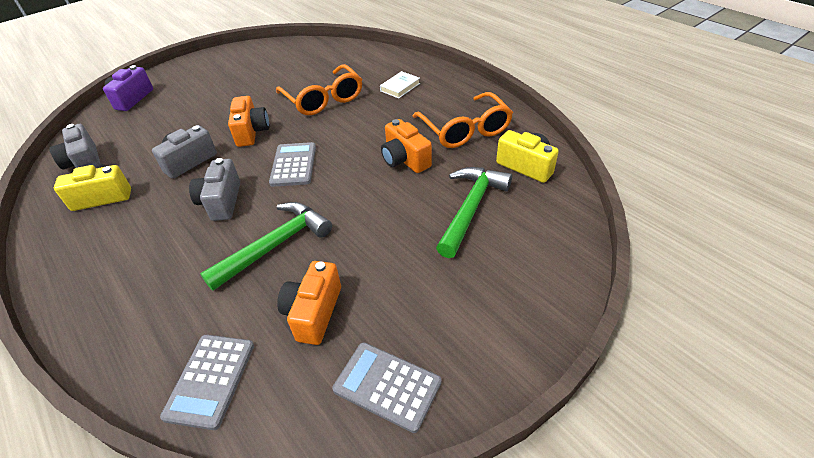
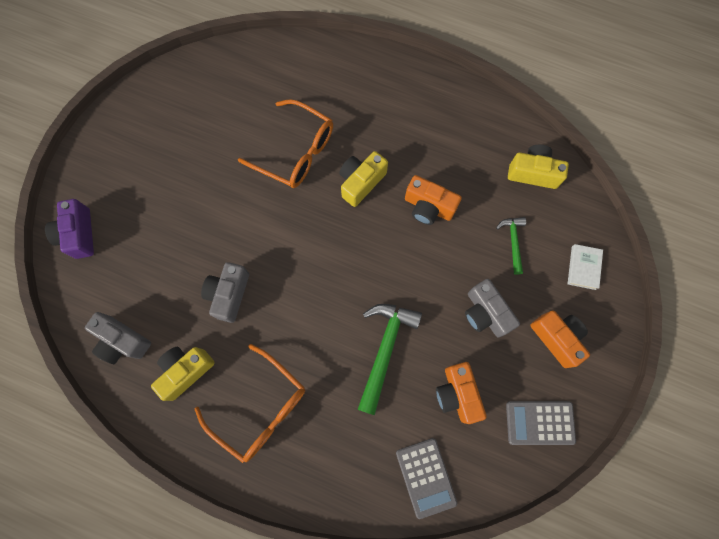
camera: 30 degrees left, 30 degrees up
(221, 201) = (302, 327): grey camera -> grey camera (485, 313)
(251, 132) = (258, 230): orange camera -> orange camera (557, 338)
(293, 165) = (333, 256): grey calculator -> none
(359, 128) = (361, 182): none -> yellow camera
(400, 87) = (361, 102): white book -> white book (583, 267)
(465, 130) = (459, 145): orange glasses -> orange glasses (260, 408)
(471, 208) = (513, 242): green hammer -> green hammer, size x0.55

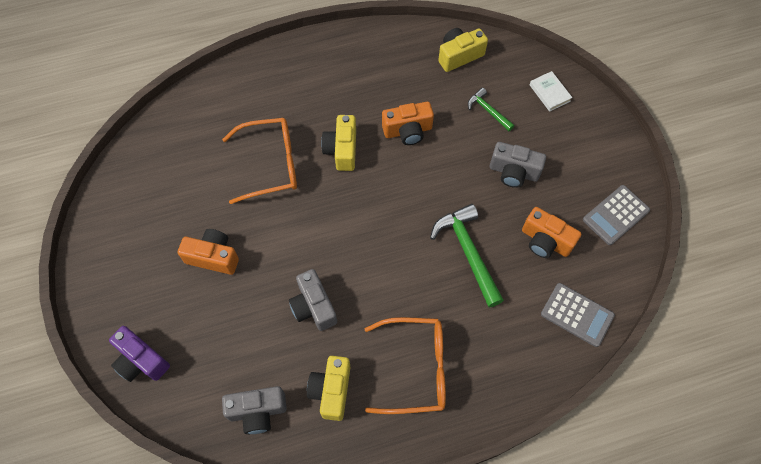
camera: 40 degrees left, 10 degrees down
(557, 338) = (575, 152): orange camera -> orange camera (213, 257)

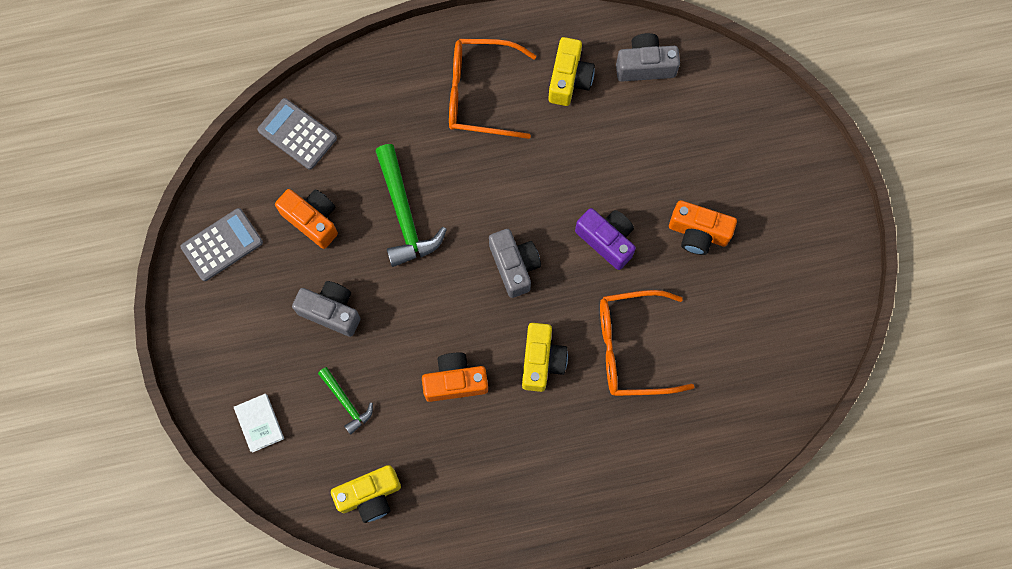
camera: 175 degrees left, 10 degrees up
(141, 361) = (769, 125): purple camera -> purple camera (607, 240)
(313, 306) = (584, 167): grey camera -> grey camera (514, 266)

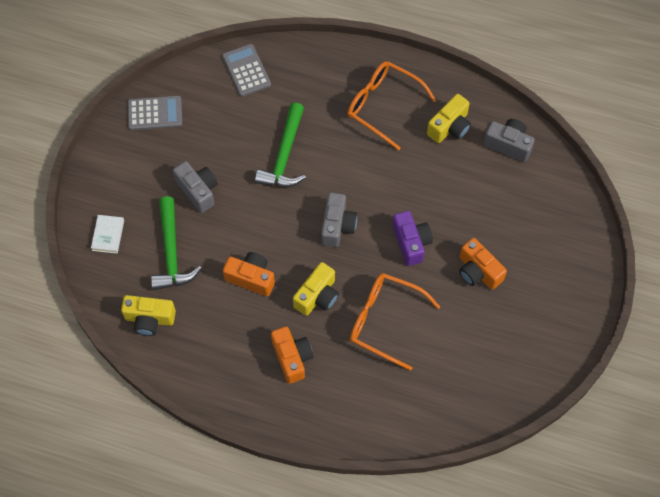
camera: 30 degrees right, 10 degrees down
(312, 220) = (222, 128): orange camera -> orange camera (292, 358)
(346, 402) = (171, 253): green hammer -> green hammer, size x1.81

